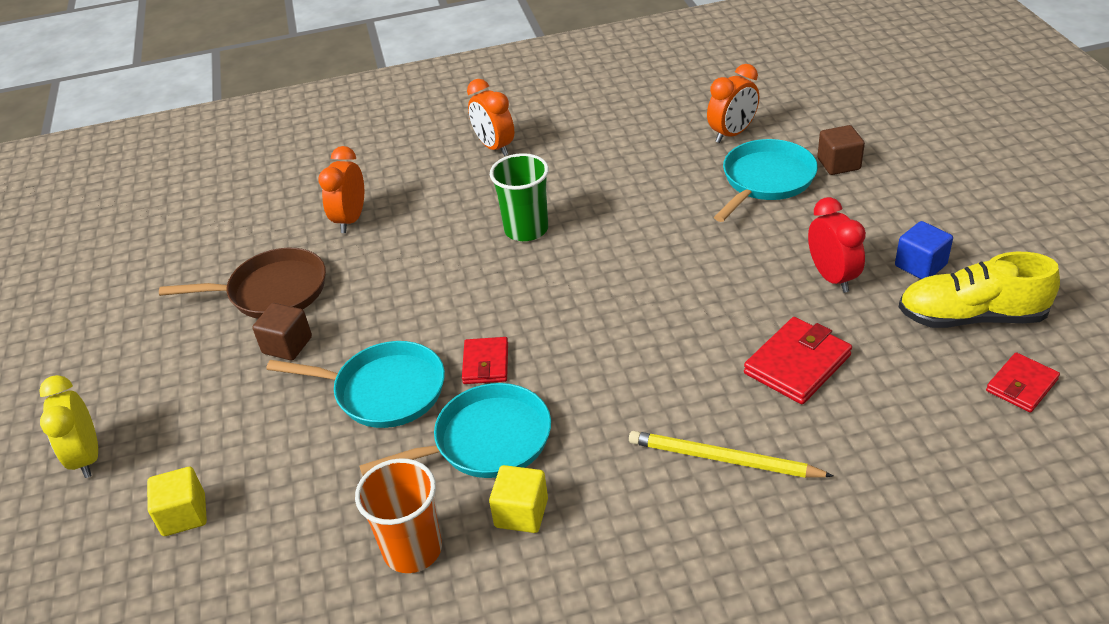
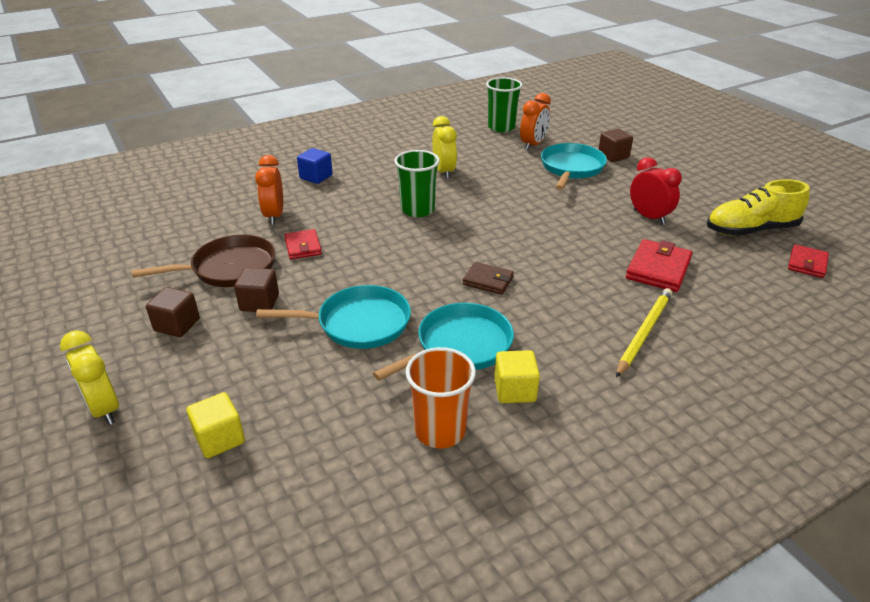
camera: 20 degrees left, 5 degrees down
(191, 362) = (177, 325): none -> brown cube
(486, 363) = (432, 295): red wallet -> red wallet (303, 247)
(494, 147) = (366, 164): orange clock -> none
(564, 351) = (488, 281): none -> brown wallet
(588, 170) = (444, 172): none -> yellow clock
(702, 98) = (501, 127): none -> green cup
(723, 459) = (644, 332): yellow pencil -> yellow pencil turned 120 degrees clockwise
(920, 265) = (700, 205): blue cube -> blue cube (316, 177)

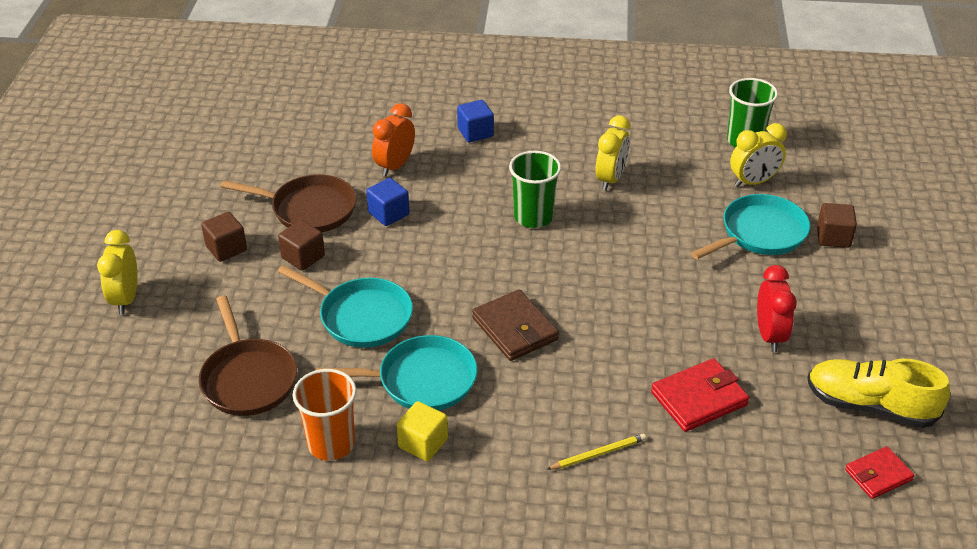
camera: 35 degrees right, 5 degrees up
(220, 439) = (178, 364): yellow cube -> none
(303, 247) = (388, 214): red wallet -> blue cube
(305, 417) = (248, 379): none -> brown pan
(488, 281) = (515, 329): brown wallet -> brown wallet, size x1.54
(533, 145) = (753, 182): orange clock -> yellow clock
(644, 332) = (598, 454): yellow pencil -> yellow pencil, size x0.64

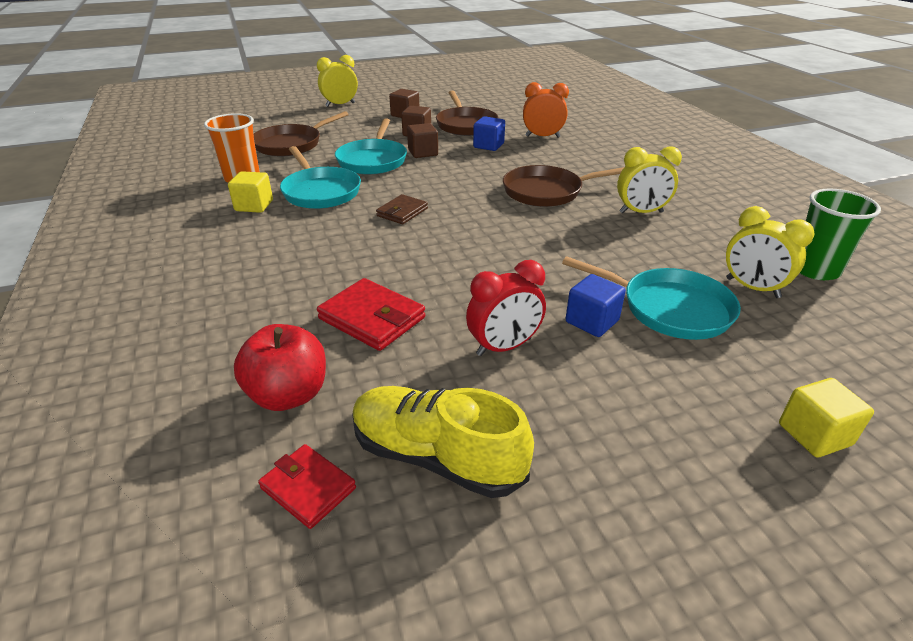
camera: 65 degrees right, 5 degrees down
(475, 132) = (620, 151): blue cube -> blue cube (592, 321)
(515, 329) = (402, 212): brown wallet -> brown wallet, size x0.65
(533, 217) = (546, 192): green cup -> brown pan
(598, 454) = (270, 278): yellow pencil -> none
(780, 469) = (288, 395): none -> red apple
(833, 237) = (733, 365): brown cube -> brown cube (423, 153)
(870, 406) = (437, 457): yellow shoe -> yellow shoe turned 60 degrees counterclockwise
(903, 239) = (814, 434): none -> yellow cube

